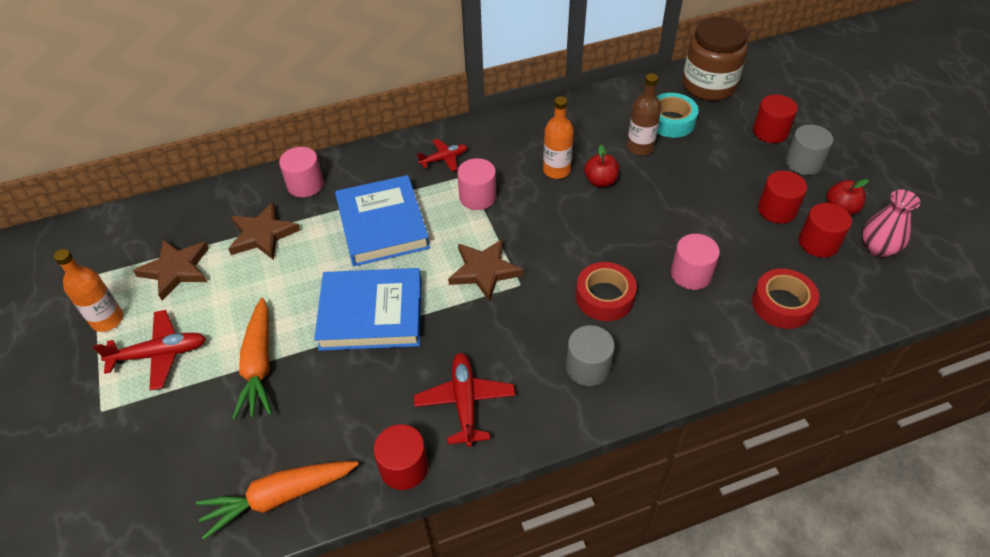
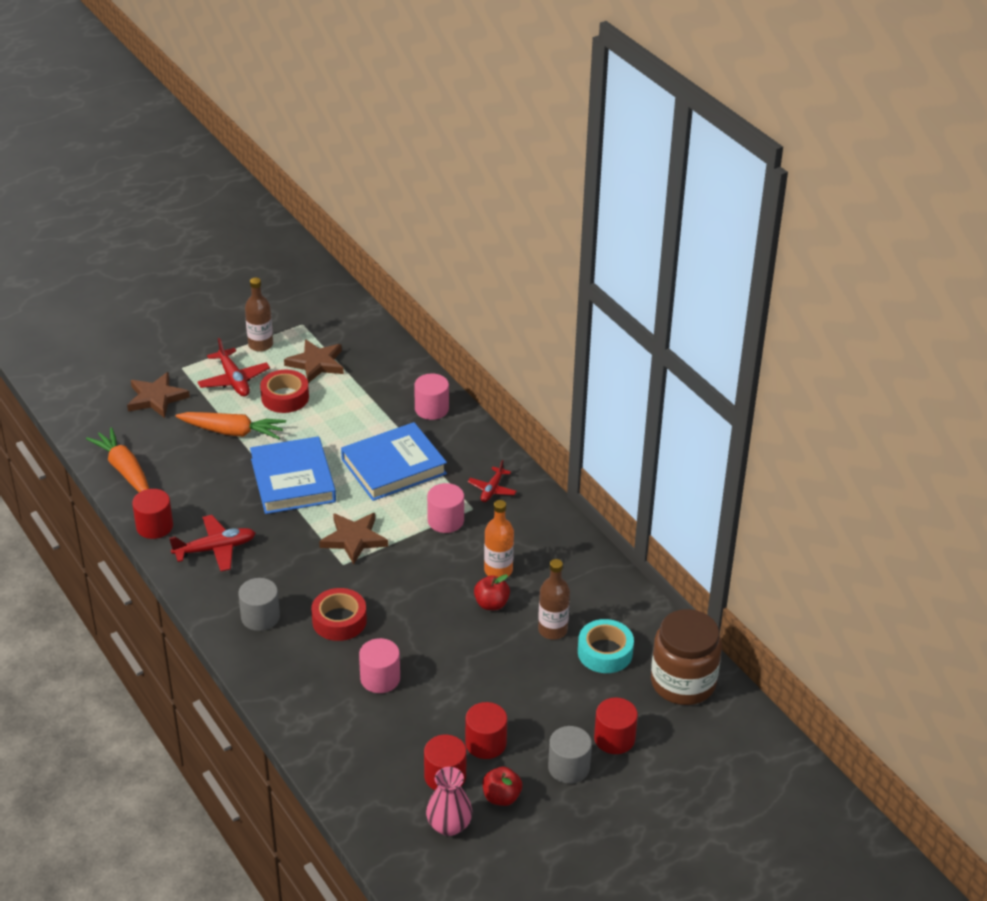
camera: 75 degrees right, 10 degrees down
(107, 320) = (260, 345): orange bottle -> brown bottle
(259, 365) = (232, 432): orange carrot -> orange carrot turned 150 degrees counterclockwise
(263, 235) = (365, 399): brown star -> brown star (156, 398)
(444, 159) = (492, 489): red plane -> red plane turned 60 degrees clockwise
(782, 304) = (356, 746): red tape -> red tape (285, 397)

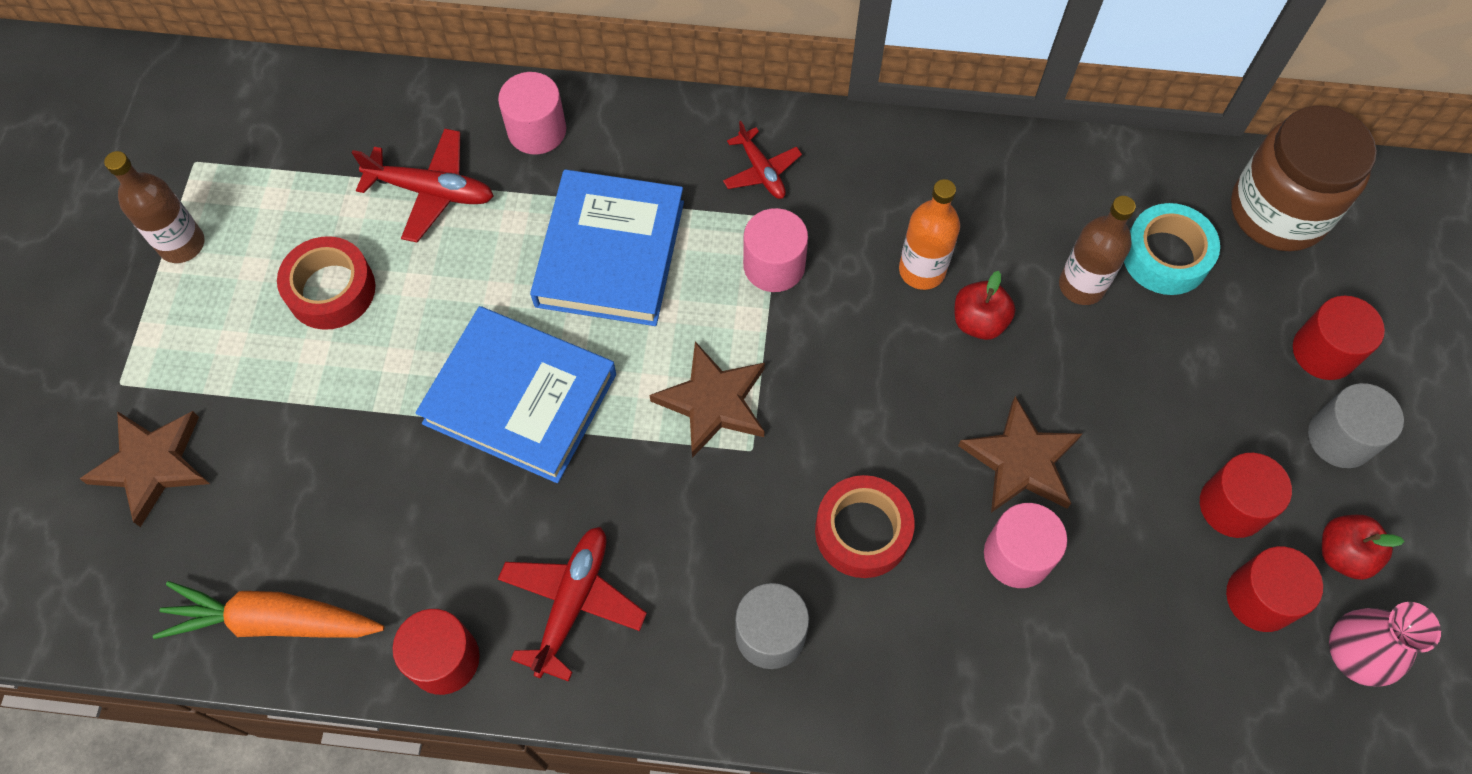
camera: 50 degrees left, 25 degrees up
(232, 432) = (337, 409): orange carrot -> none
(234, 380) = (223, 331): red plane -> red plane (432, 191)
(316, 363) = (299, 202): brown star -> brown star (1021, 461)

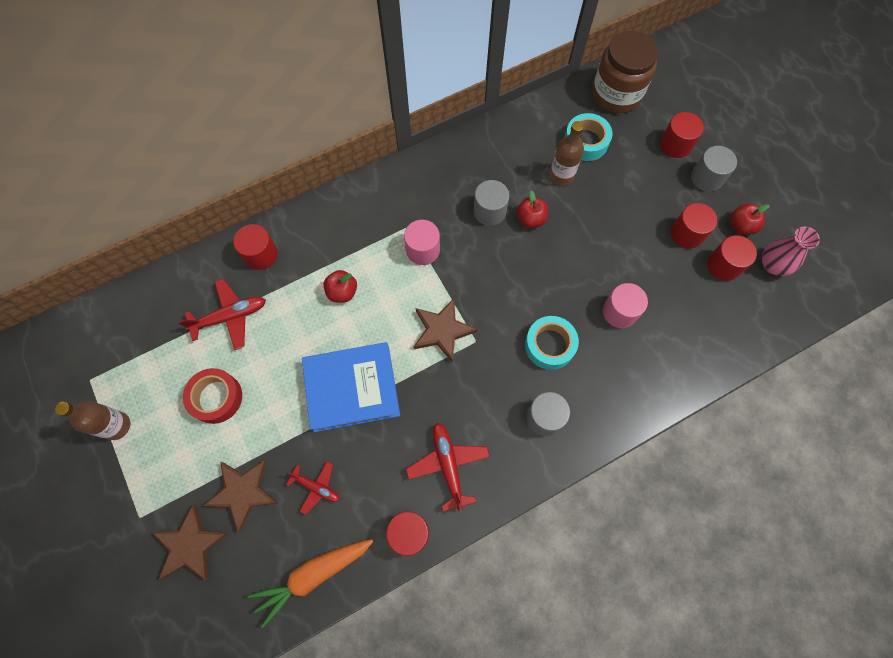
camera: 35 degrees left, 5 degrees up
(537, 130) = (261, 254): pink cylinder -> red cylinder
(610, 253) = (342, 292): blue book -> red apple
(761, 171) = (384, 209): red plane -> red plane (316, 487)
(862, 531) = (549, 345): red tape -> turquoise tape
(922, 270) = (489, 211): orange bottle -> grey cylinder
(1021, 461) = (592, 270): brown star -> brown star (243, 492)

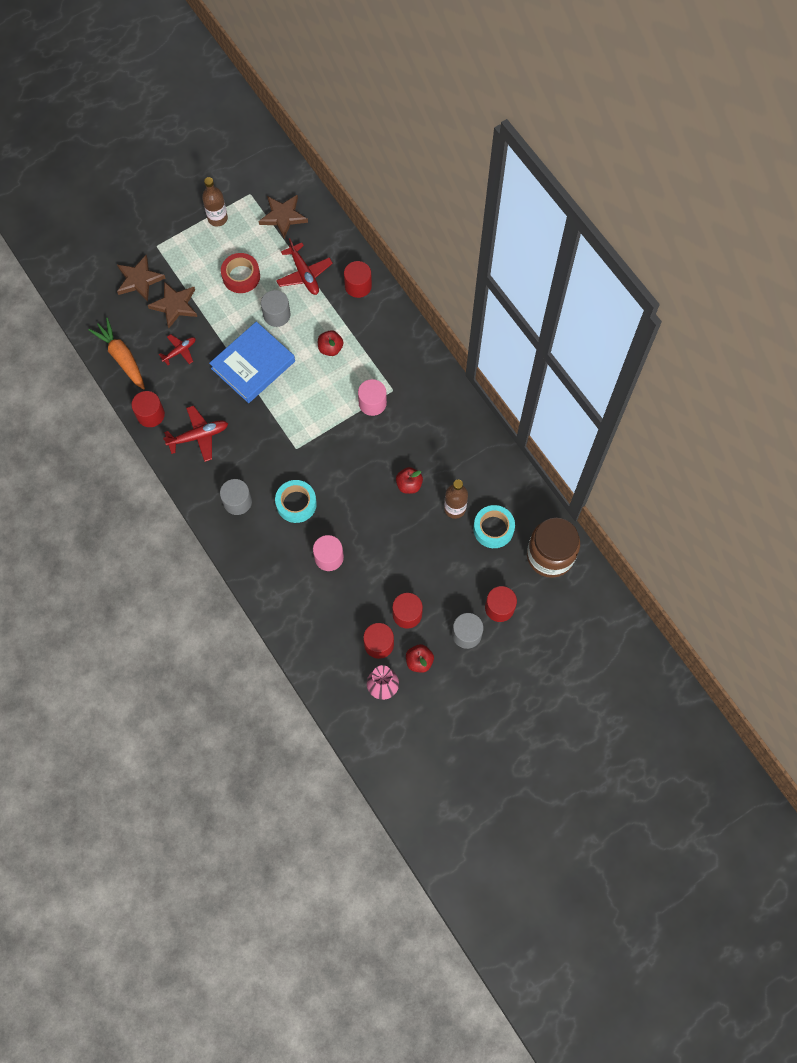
camera: 85 degrees right, 0 degrees up
(316, 487) = (180, 351): red plane -> red plane turned 150 degrees counterclockwise
(352, 388) = (253, 365): blue book -> blue book turned 60 degrees clockwise
(442, 331) = (303, 423): brown star -> brown star (283, 216)
(489, 211) = (413, 452): grey cylinder -> grey cylinder (277, 315)

